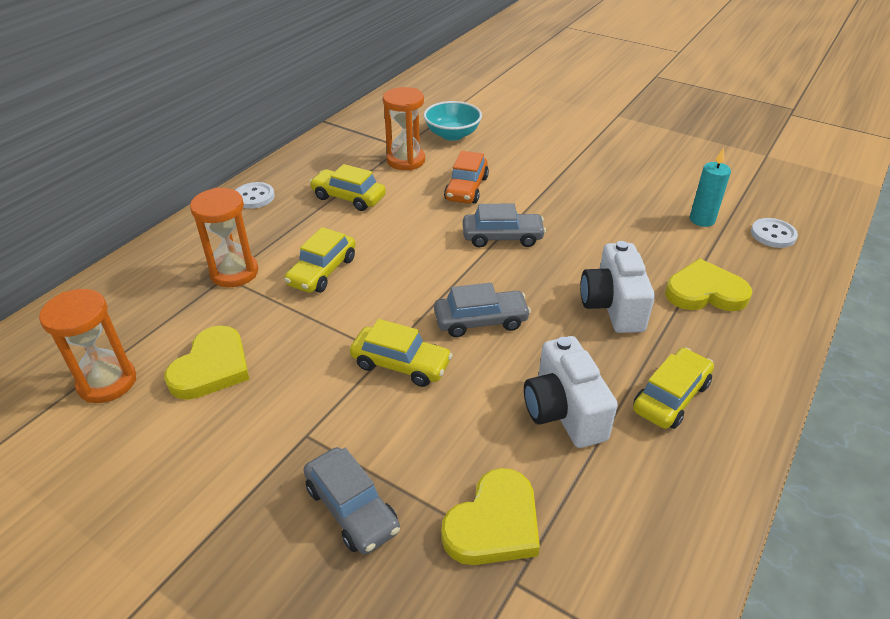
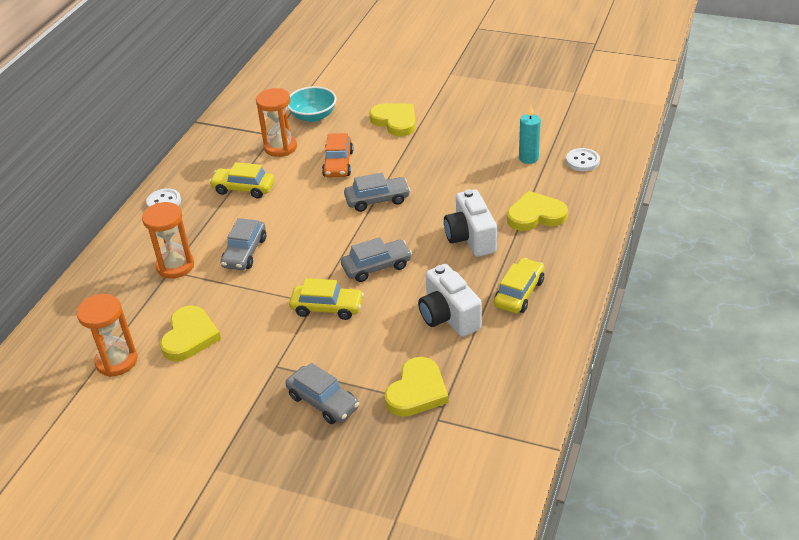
camera: 10 degrees left, 0 degrees up
(322, 271) = (245, 252): yellow car -> grey car
(544, 154) = (395, 121): none -> yellow heart

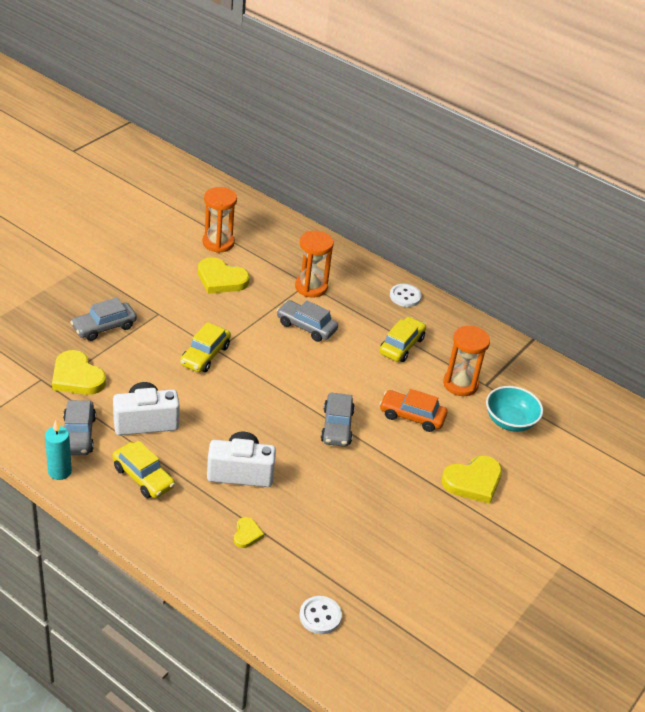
camera: 100 degrees right, 0 degrees up
(376, 267) = (238, 398): grey car -> grey car (78, 435)
(528, 158) = (349, 569): turquoise candle -> turquoise candle (59, 471)
(535, 215) = (247, 534): yellow heart -> yellow heart, size x0.52

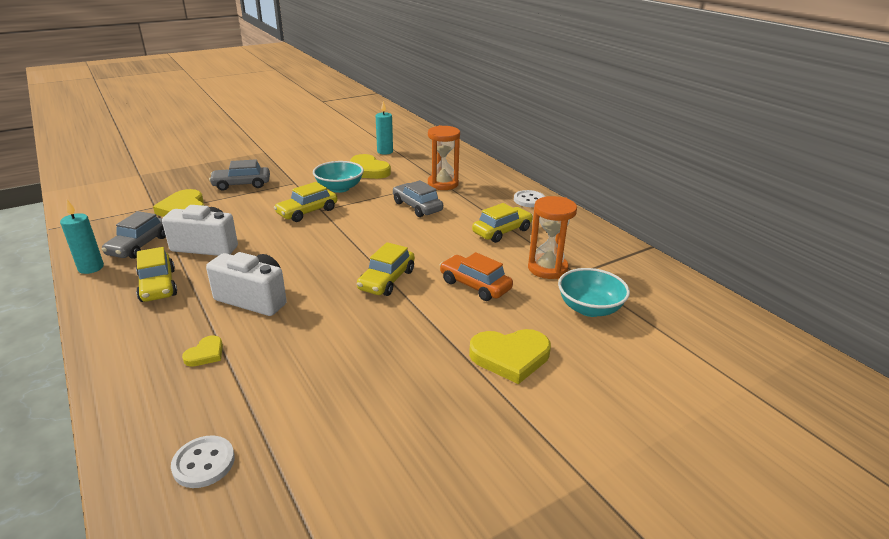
camera: 25 degrees right, 10 degrees down
(211, 313) = (339, 188): none -> turquoise bowl
(218, 243) = (385, 152): orange hourglass -> turquoise candle
(337, 426) = (387, 280): grey car -> yellow car

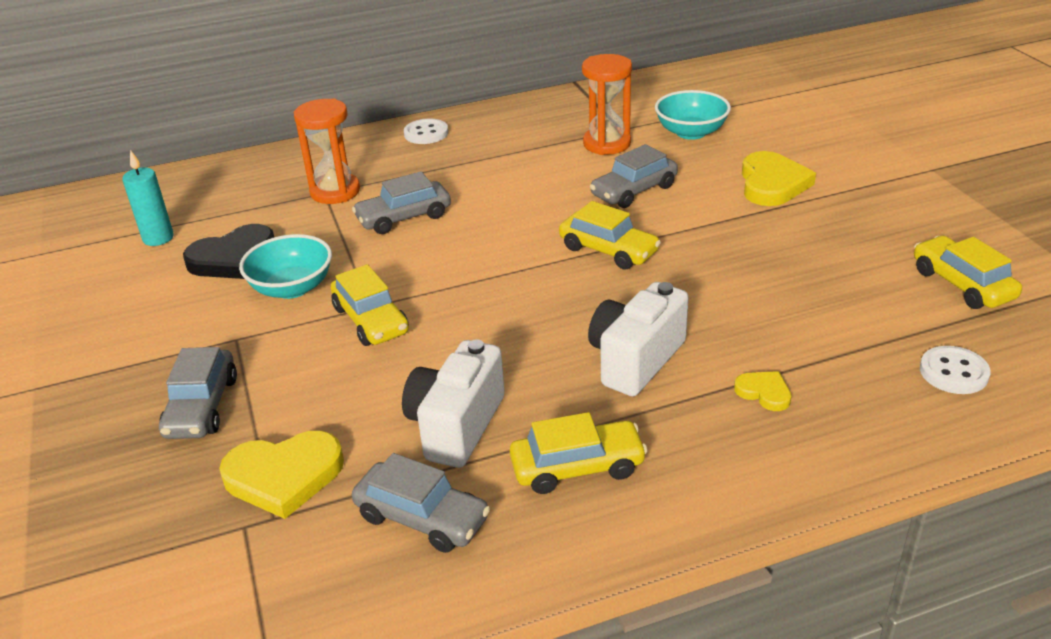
camera: 75 degrees left, 5 degrees up
(91, 268) = (492, 572): turquoise candle -> none
(367, 170) = (233, 258): yellow heart -> black heart
(475, 285) = (634, 191): orange car -> grey car
(502, 231) = (507, 161): yellow car -> yellow car (962, 284)

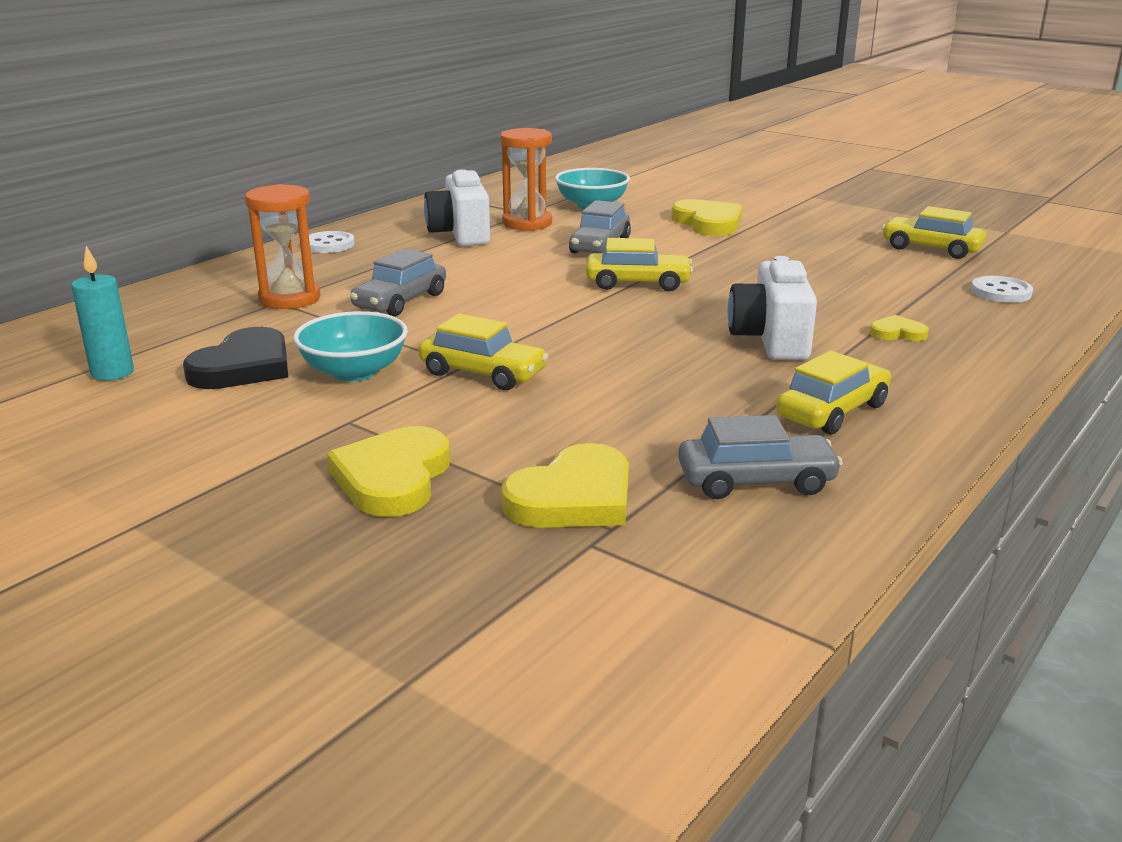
camera: 35 degrees left, 10 degrees down
(202, 407) = (393, 478): grey car -> yellow heart
(456, 426) = (686, 417): white camera -> white camera (460, 234)

